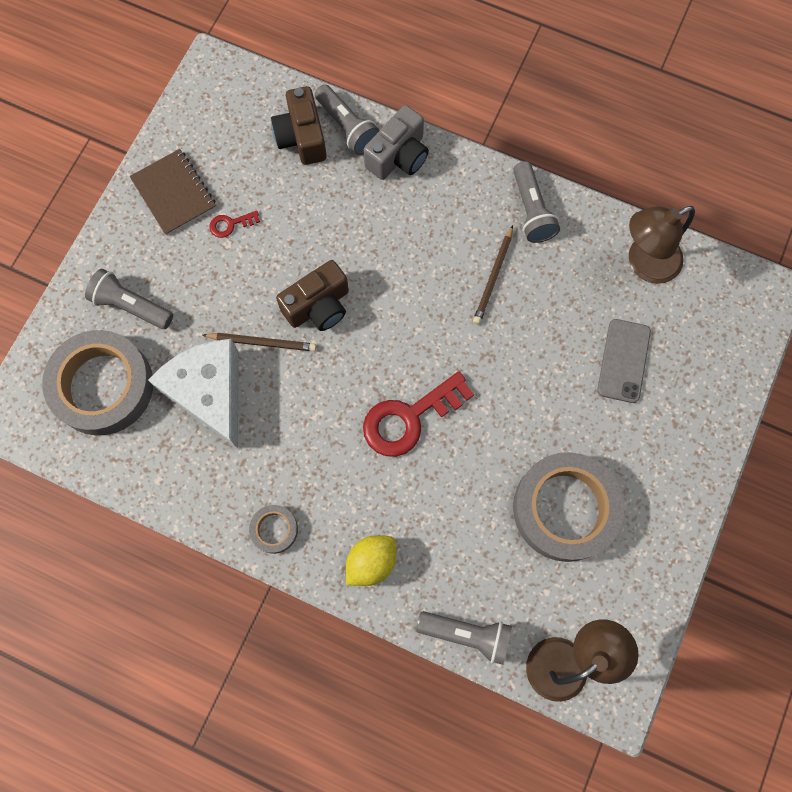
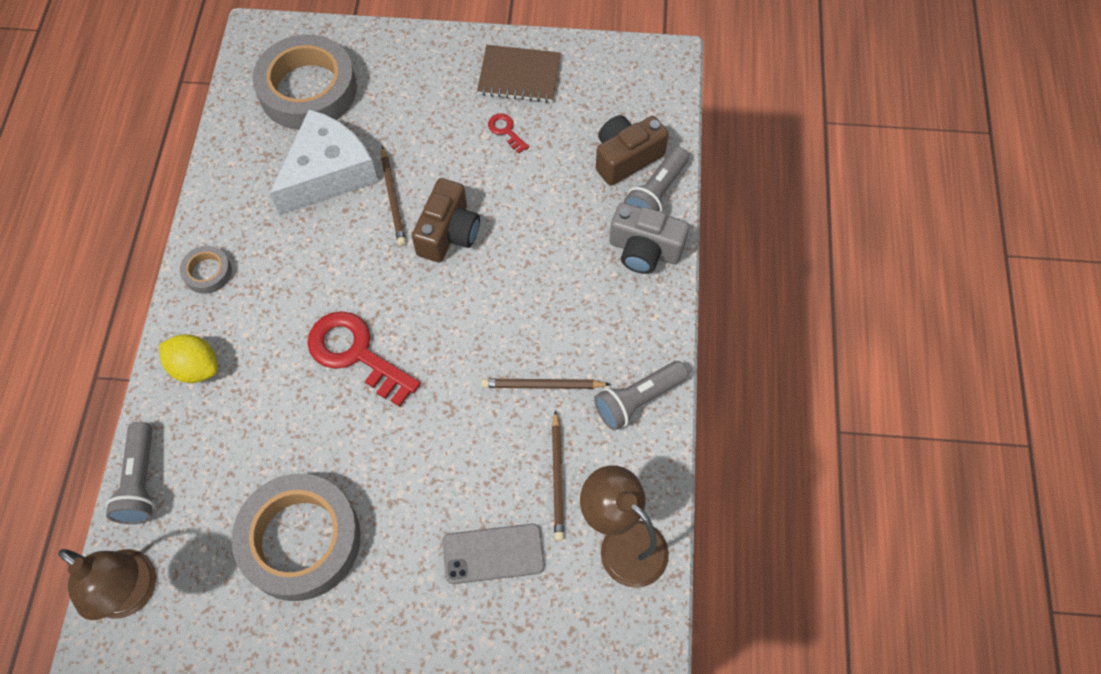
camera: 70 degrees right, 10 degrees down
(131, 306) = (393, 83): grey flashlight -> none
(174, 193) = (519, 76): brown notebook -> brown notebook turned 60 degrees clockwise
(318, 306) = (448, 233): brown camera -> brown camera turned 105 degrees counterclockwise
(576, 292) = (558, 477): none -> brown pencil

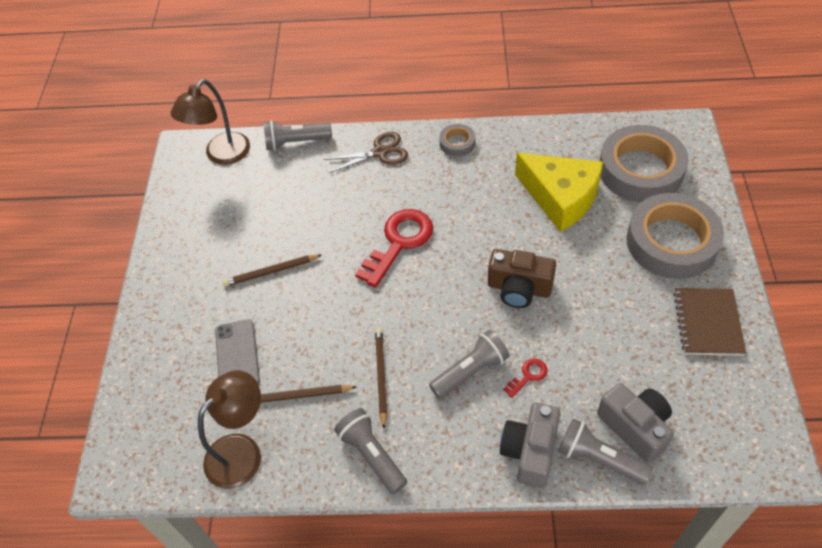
camera: 90 degrees right, 10 degrees down
(195, 367) = (380, 152): yellow lemon -> brown scissors
(300, 540) = (253, 234): grey tape -> grey tape (671, 242)
(328, 173) = (561, 197): white cheese -> yellow cheese
(393, 198) = (546, 244): brown pencil -> brown pencil (271, 272)
(506, 131) = (639, 319): red key -> red key (528, 376)
(548, 293) = (470, 371): none -> grey flashlight
(626, 158) = (635, 427): brown camera -> grey camera

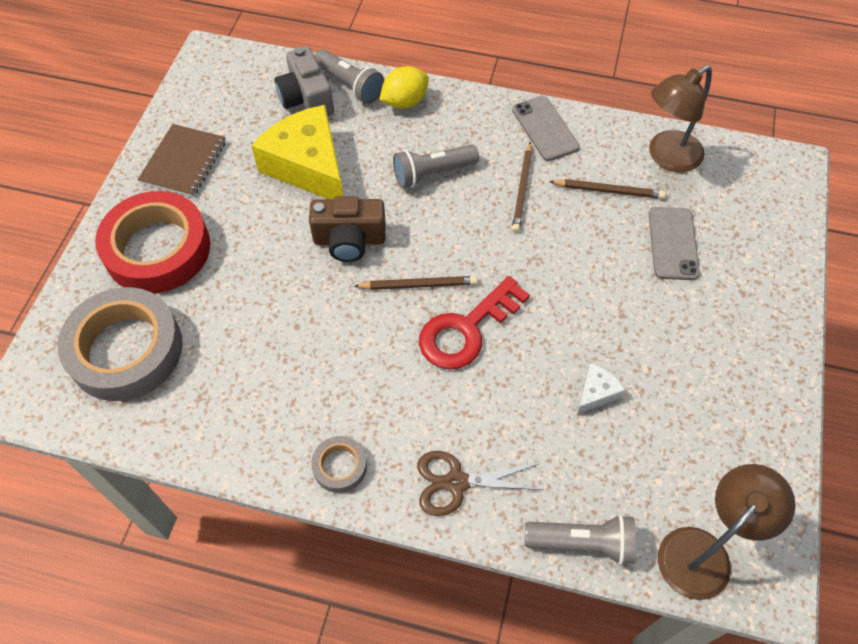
camera: 170 degrees left, 5 degrees up
(271, 272) = (631, 332): brown pencil -> brown pencil (418, 285)
(295, 224) = (596, 393): none -> white cheese
(372, 455) = (545, 128): grey flashlight -> grey phone
(519, 288) = (349, 240): brown camera -> brown camera turned 150 degrees clockwise
(528, 376) = (379, 157): red key -> none
(530, 451) = (404, 102): grey camera -> yellow lemon
(561, 197) = (245, 338): yellow cheese -> yellow cheese (307, 166)
(671, 242) = (157, 249): grey tape -> red tape

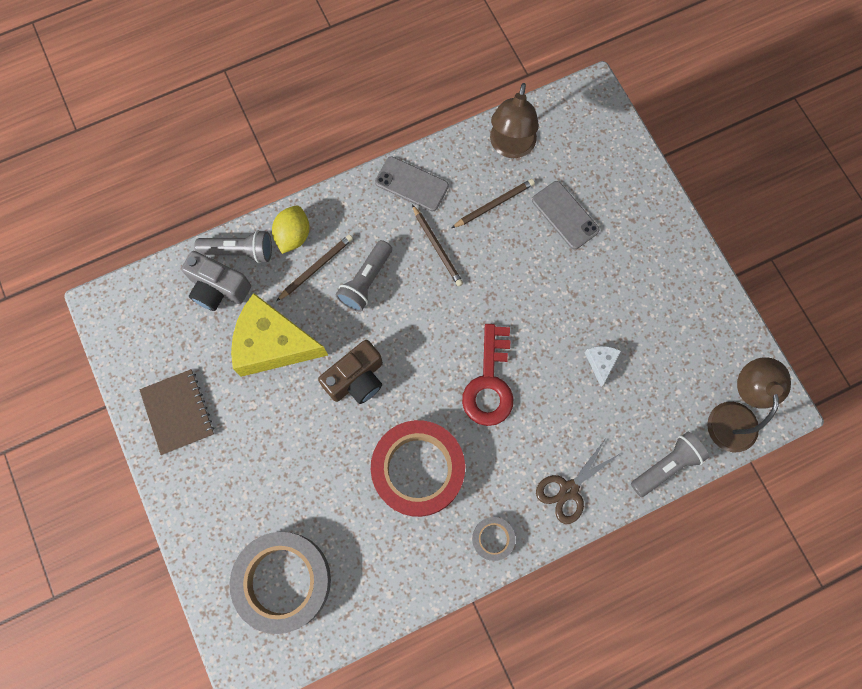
camera: 40 degrees left, 15 degrees up
(157, 249) = (229, 493): red tape -> red tape (418, 469)
(418, 285) = (431, 376): brown pencil -> brown pencil (316, 267)

